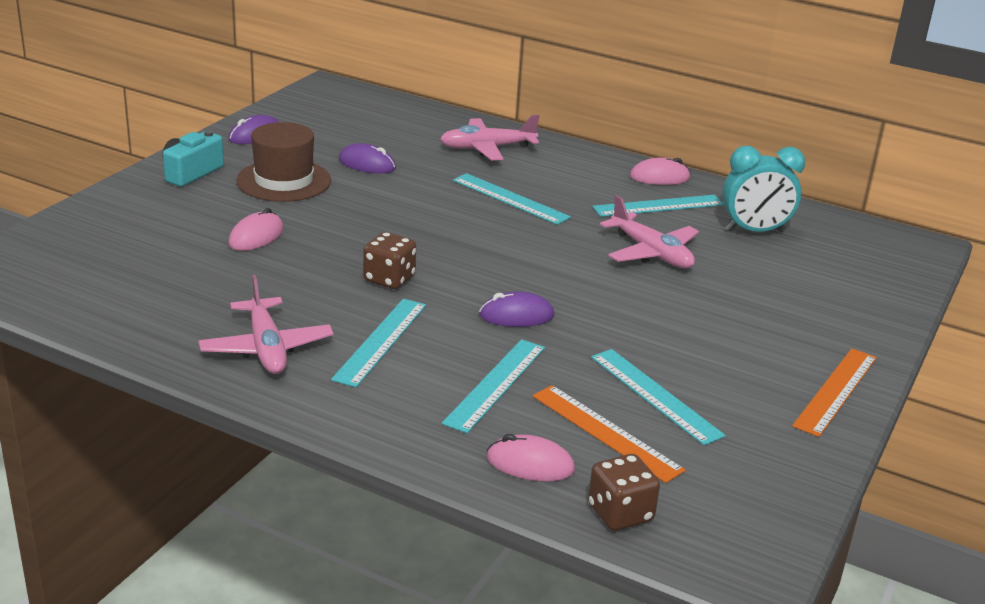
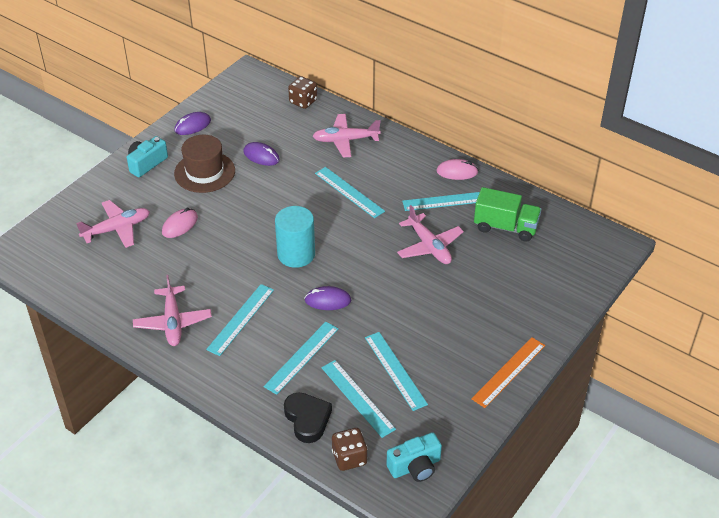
camera: 10 degrees right, 15 degrees up
(154, 242) = (117, 229): none -> pink plane
(389, 279) = (256, 266): brown dice -> brown dice (303, 101)
(450, 265) = (296, 254): none -> turquoise cylinder
(530, 464) = (307, 419): pink mouse -> black heart
(606, 432) = (358, 398): orange ruler -> turquoise ruler
(738, 520) = (415, 466): none -> turquoise camera
(754, 231) = (505, 227): turquoise clock -> green truck

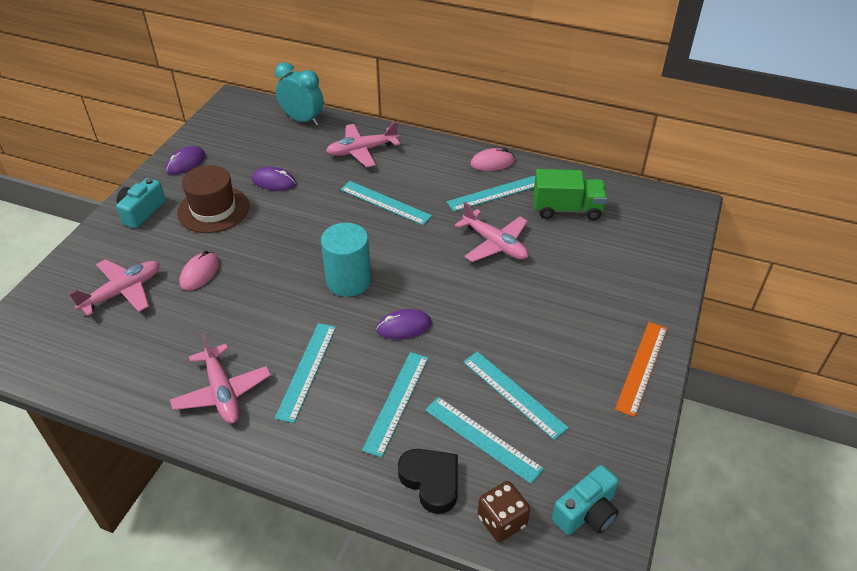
camera: 15 degrees left, 0 degrees up
(303, 101) = (302, 120): brown dice -> turquoise clock

